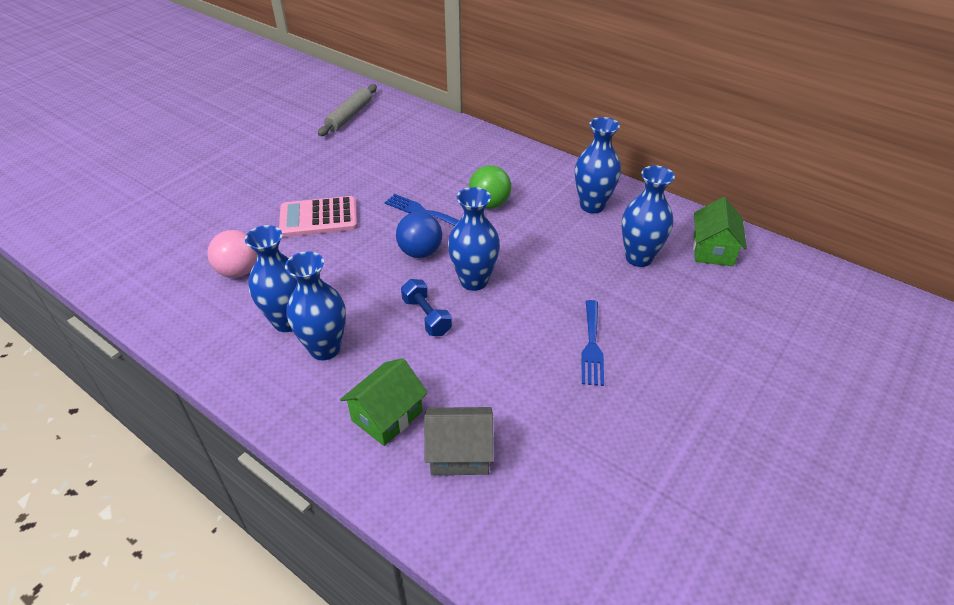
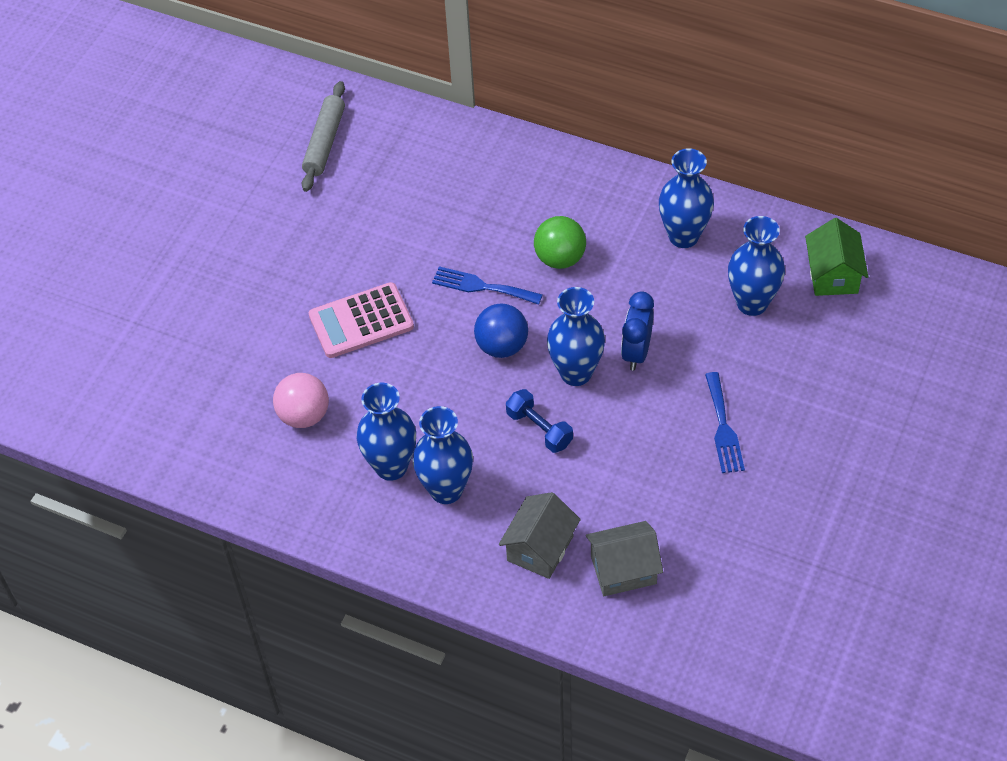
camera: 10 degrees left, 10 degrees up
(387, 416) = (540, 548): green house -> grey house
(530, 275) = (636, 352): none -> blue clock

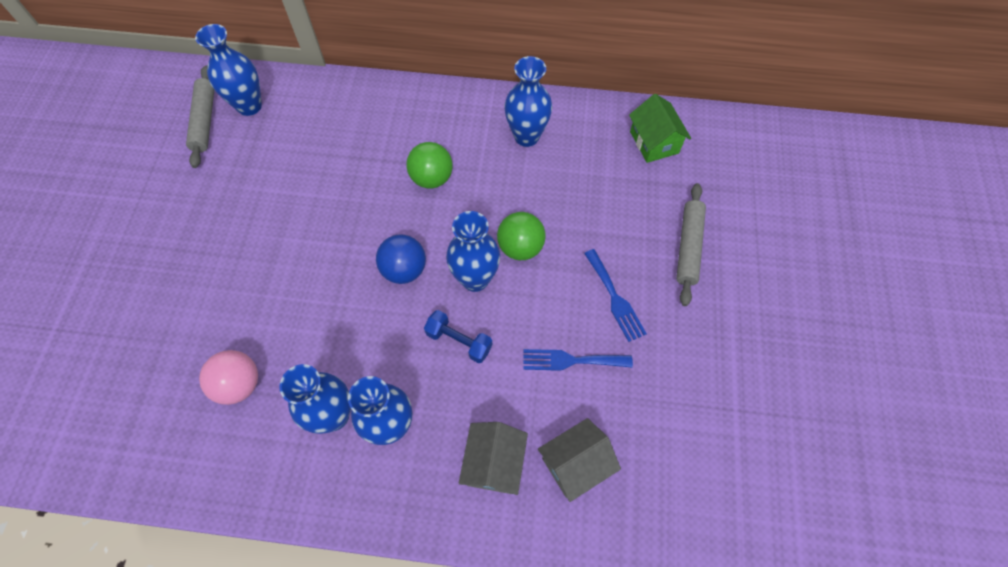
camera: 20 degrees left, 10 degrees up
(361, 321) = (272, 276): pink calculator -> none
(482, 286) = (372, 218): blue fork -> blue fork (571, 360)
(636, 352) = (520, 247): blue clock -> green ball
(752, 303) = (600, 181): blue vase -> blue vase (249, 106)
(828, 395) = (688, 247): none -> grey rolling pin

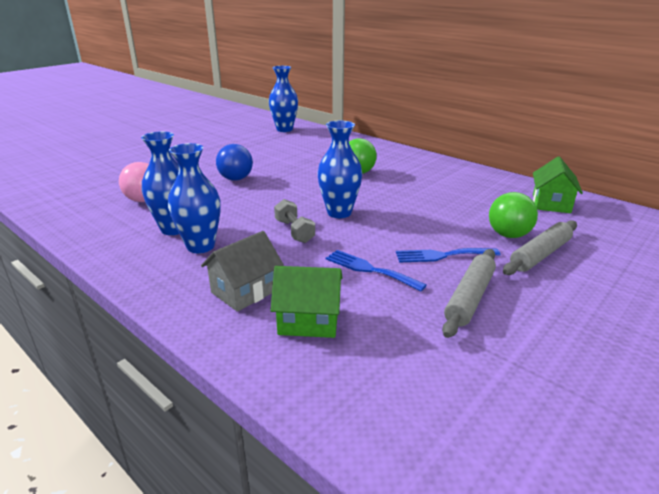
camera: 35 degrees right, 35 degrees down
(204, 121) = (256, 128): grey rolling pin -> grey rolling pin (469, 297)
(404, 270) = (296, 195): blue ball -> blue ball (236, 179)
(459, 341) = (294, 231): blue dumbbell -> grey dumbbell
(520, 247) = (388, 211): green ball -> green ball (508, 235)
(526, 136) = (444, 176): blue vase -> none
(575, 464) = (309, 321): grey house -> green house
(615, 298) = (442, 255): blue fork -> blue fork turned 75 degrees clockwise

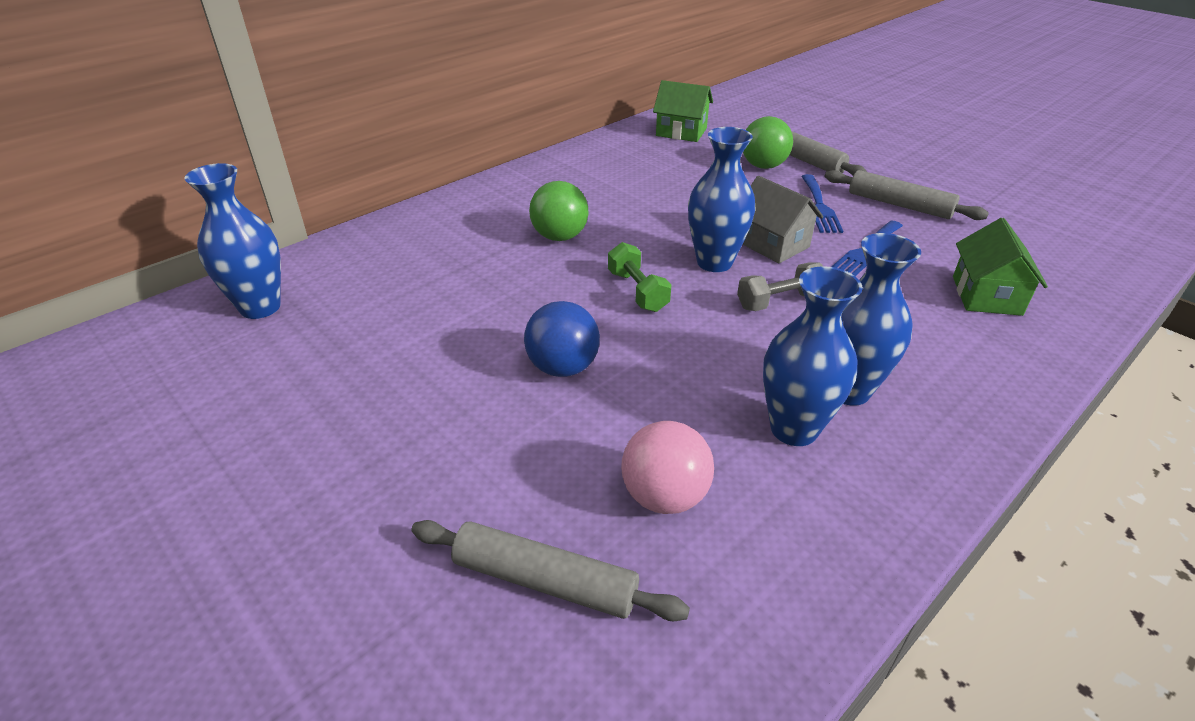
camera: 85 degrees left, 10 degrees up
(114, 182) = (544, 581): none -> grey rolling pin
(245, 291) = (951, 341): grey house -> grey house (772, 244)
(302, 192) = (637, 291): none -> green dumbbell

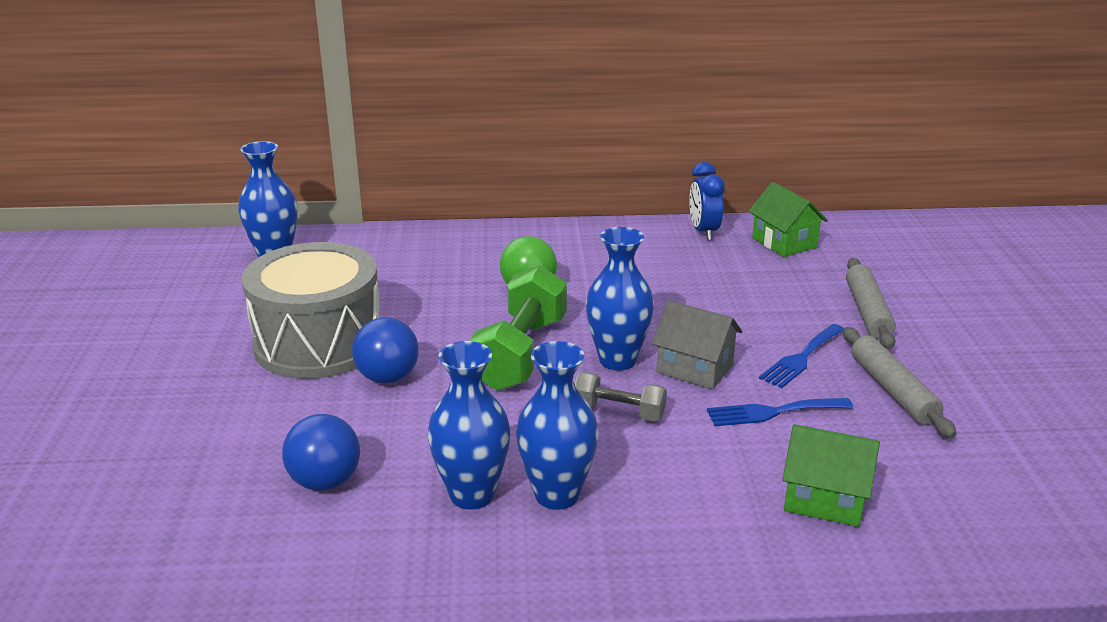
camera: 40 degrees right, 10 degrees down
(445, 369) = (319, 343): none -> grey drum
(544, 581) = (198, 482): grey rolling pin -> none
(617, 143) = (703, 232): none -> blue clock
(637, 291) = (520, 353): green dumbbell -> green dumbbell, size x1.85
(664, 496) = (325, 482): pink ball -> blue ball
(763, 166) = (812, 302): green ball -> none
(772, 244) = (694, 368): grey house -> grey house turned 60 degrees counterclockwise
(986, 295) = (825, 499): green house -> green house turned 60 degrees clockwise

